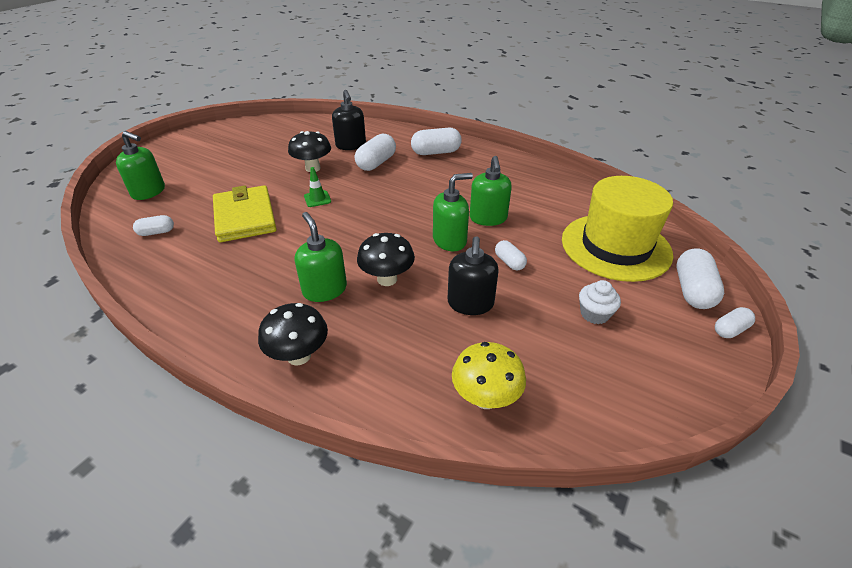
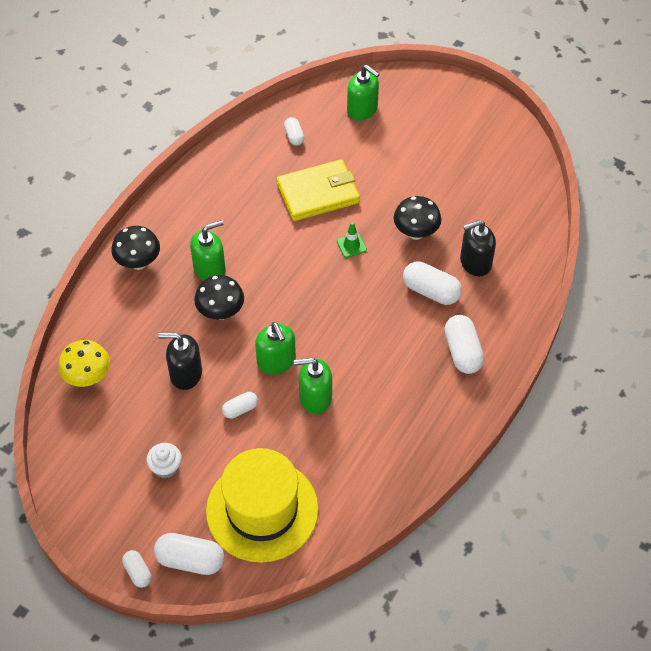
camera: 90 degrees right, 15 degrees up
(149, 192) = (362, 110): green soap dispenser -> green soap dispenser turned 75 degrees counterclockwise

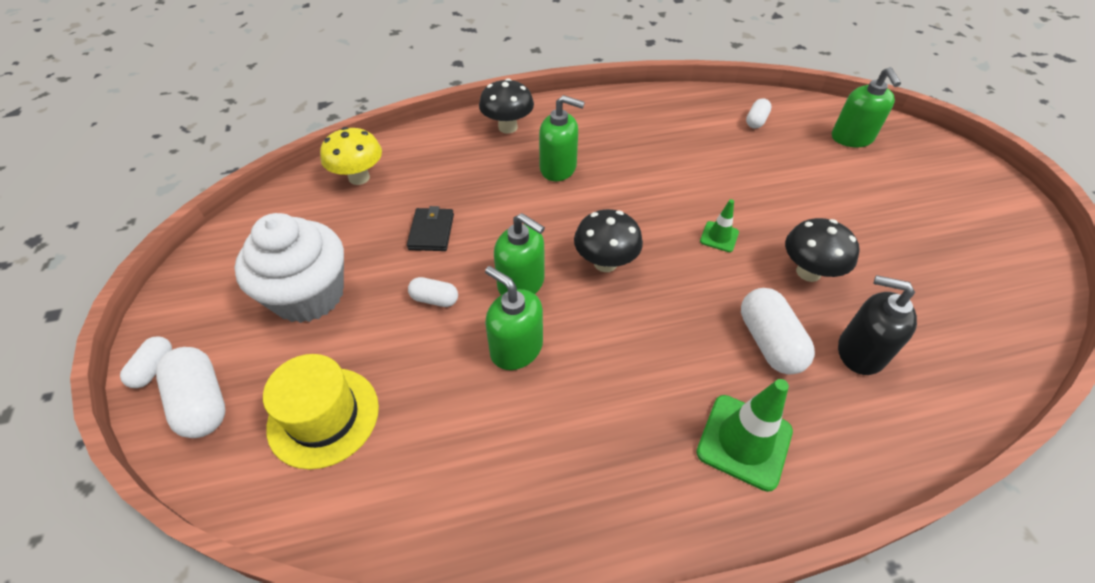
camera: 45 degrees right, 5 degrees down
(166, 467) = (309, 295): white cupcake -> white cupcake, size x2.15
(185, 374) = (431, 232): black soap dispenser -> black wallet
(221, 312) = (525, 206): black mushroom -> black mushroom (605, 263)
(262, 510) = (323, 416): yellow hat -> yellow hat, size x0.66
(276, 361) = (521, 283): green soap dispenser -> green soap dispenser turned 75 degrees counterclockwise
(318, 193) = (732, 174): yellow wallet -> none
(462, 352) = (744, 441): white capsule -> green traffic cone

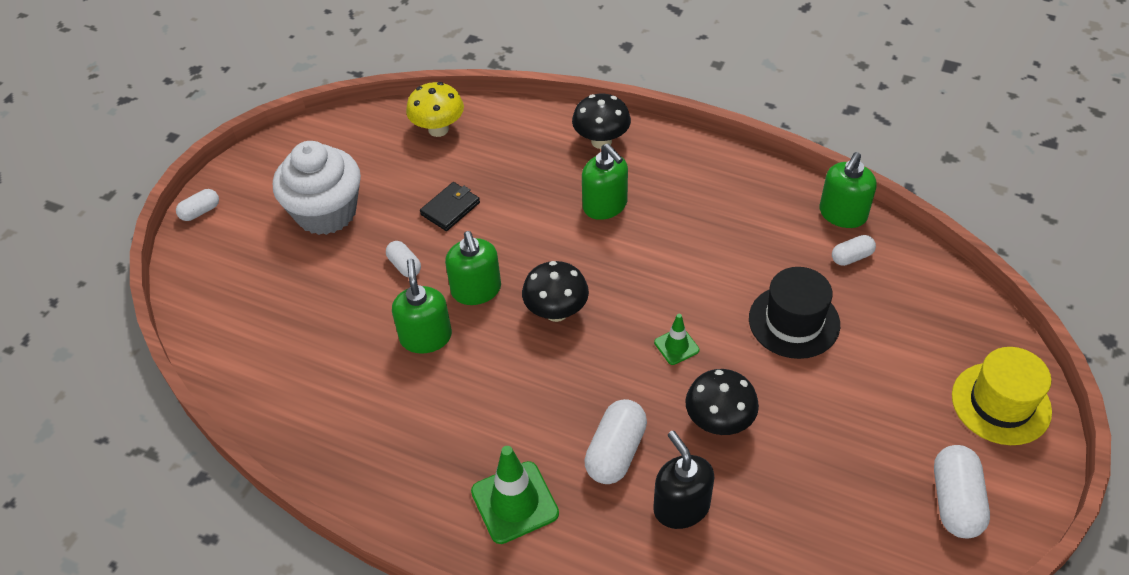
camera: 40 degrees right, 0 degrees up
(202, 402) = (210, 252): white capsule -> white capsule (955, 501)
(323, 416) = (269, 306): yellow hat -> yellow hat (1001, 403)
(771, 177) = (794, 321): none -> black hat
(852, 138) = (934, 329): green soap dispenser -> green soap dispenser (842, 214)

